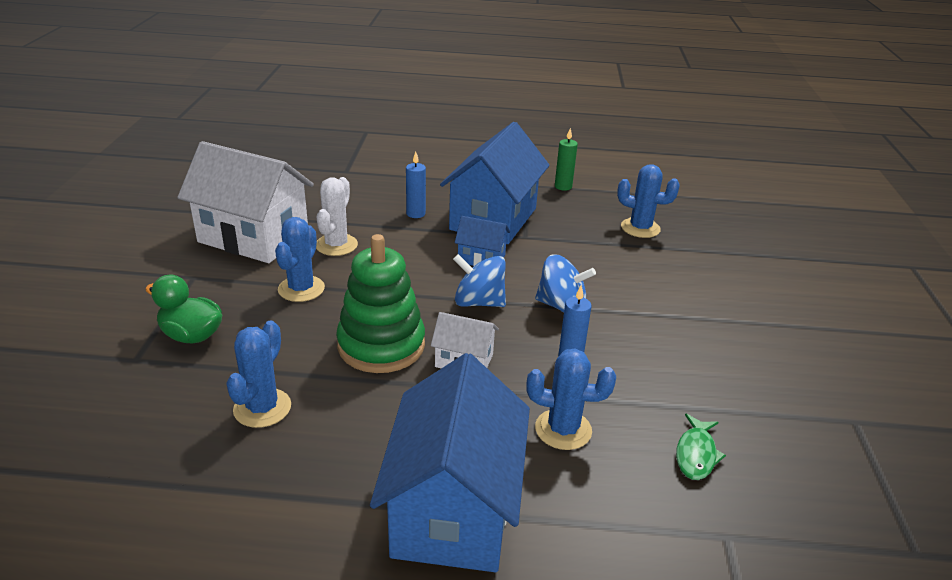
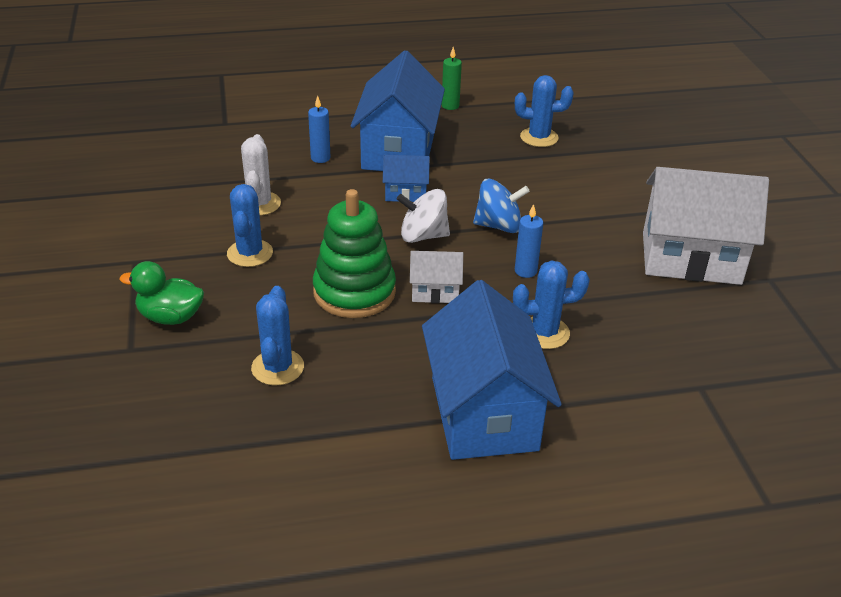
camera: 15 degrees left, 5 degrees up
(254, 237) = (171, 210): white house -> white house (690, 258)
(479, 302) = (423, 236): blue spinning top -> white spinning top
(696, 454) = (657, 330): green fish -> none

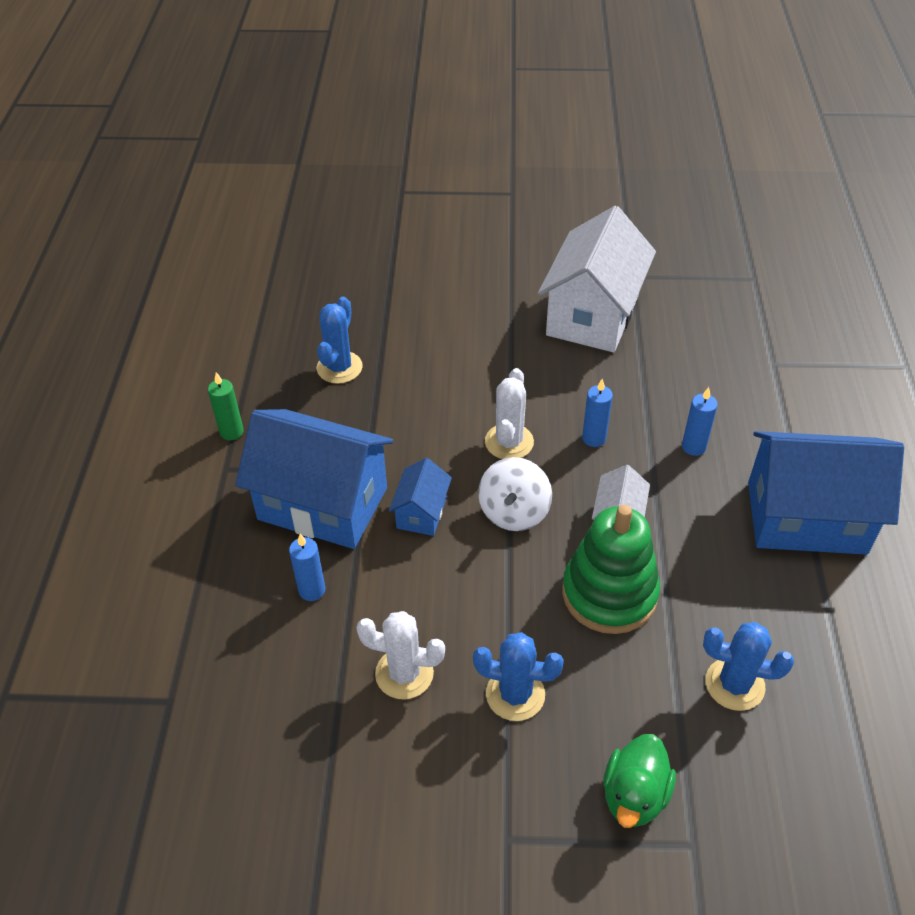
camera: 75 degrees left, 10 degrees up
(498, 226) = (509, 442): blue spinning top -> white cactus
(544, 333) = (693, 447): blue cactus -> blue candle

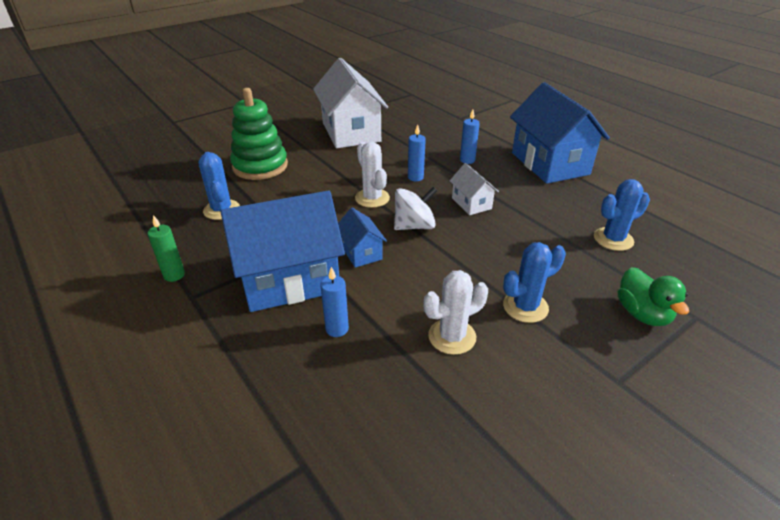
camera: 40 degrees left, 10 degrees down
(514, 512) = (414, 226): white spinning top -> white spinning top turned 90 degrees counterclockwise
(609, 593) = (509, 235): green stacking toy -> green stacking toy (260, 166)
(806, 518) = (550, 163): blue house -> blue house turned 75 degrees counterclockwise

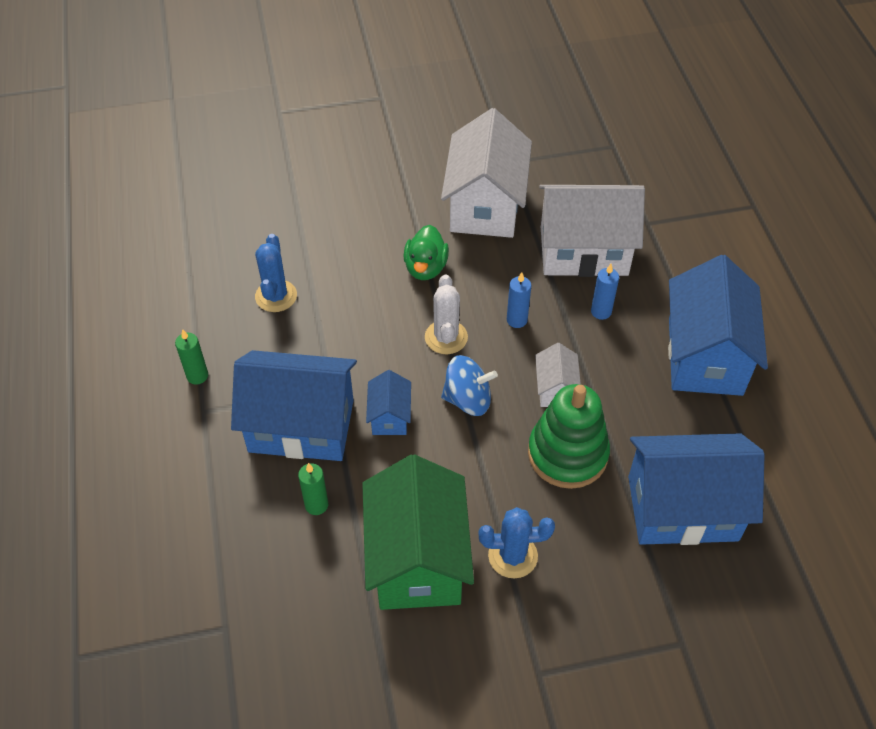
camera: 25 degrees right, 15 degrees up
(260, 166) = (346, 235): green stacking toy -> green stacking toy (567, 454)
(337, 329) = (316, 505): blue candle -> green candle
(414, 226) = (468, 399): white spinning top -> blue spinning top
(432, 137) = (583, 251): none -> white house
(452, 336) = (417, 559): white cactus -> green house
(613, 239) = (682, 508): blue cactus -> blue house
(642, 314) = (628, 615): green duck -> green duck (425, 268)

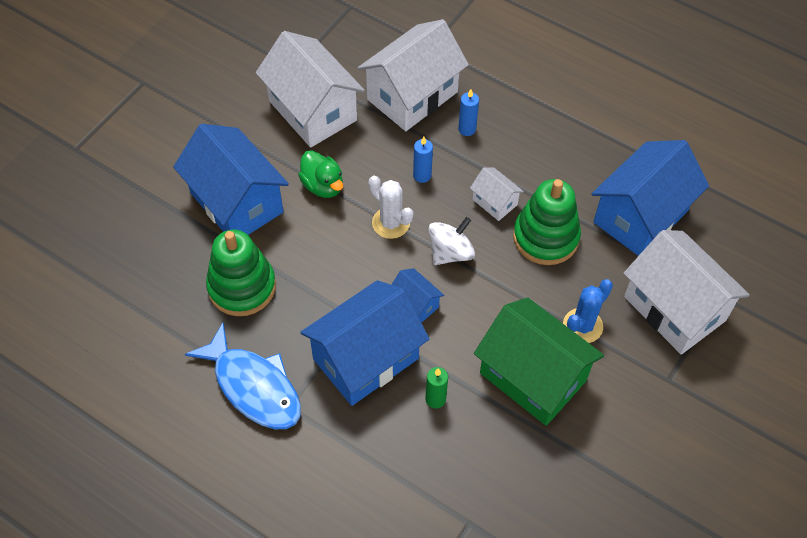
camera: 45 degrees left, 5 degrees up
(197, 376) = (254, 386): green candle -> blue fish
(276, 296) = (242, 287): blue cactus -> green stacking toy
(468, 399) = (450, 252): blue spinning top -> white spinning top
(620, 616) = (674, 308): none -> white house
(705, 356) = (556, 111): blue house -> blue house (237, 202)

